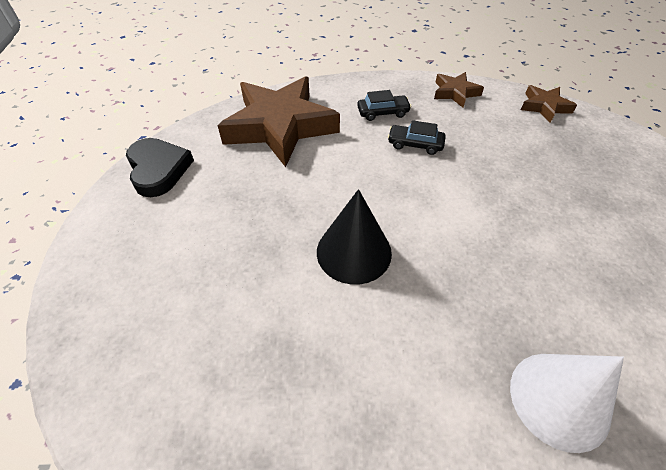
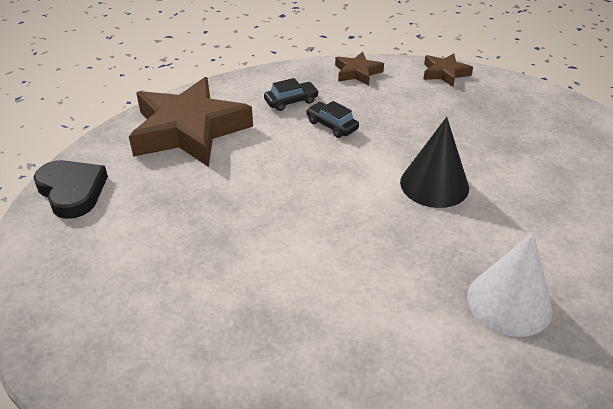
camera: 15 degrees left, 10 degrees down
(354, 252) = (301, 227): black cone -> black cone (434, 184)
(415, 144) = (332, 125): black car -> black car turned 45 degrees clockwise

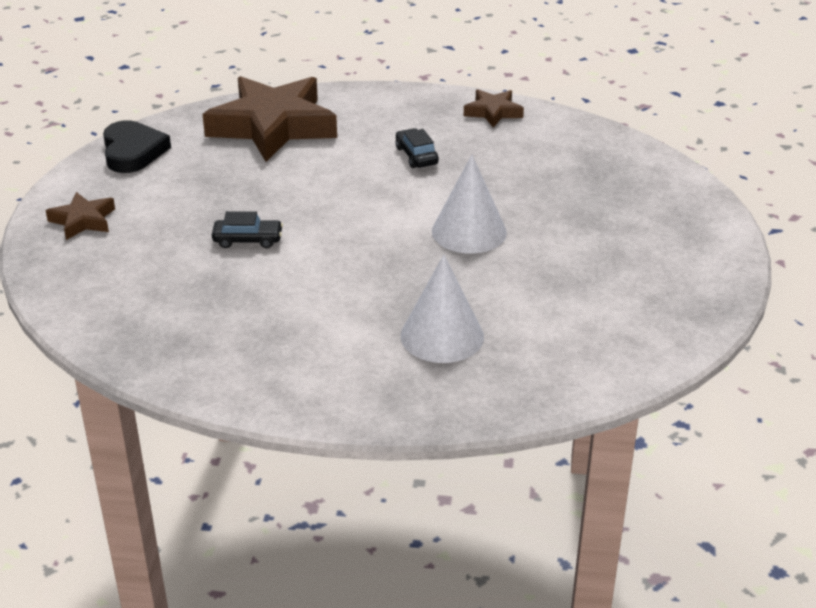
camera: 25 degrees right, 5 degrees down
(291, 101) = (395, 124): black car -> black car (248, 240)
(434, 184) = (469, 232): black cone -> white cone
(444, 73) = (592, 135): brown star -> brown star (83, 221)

